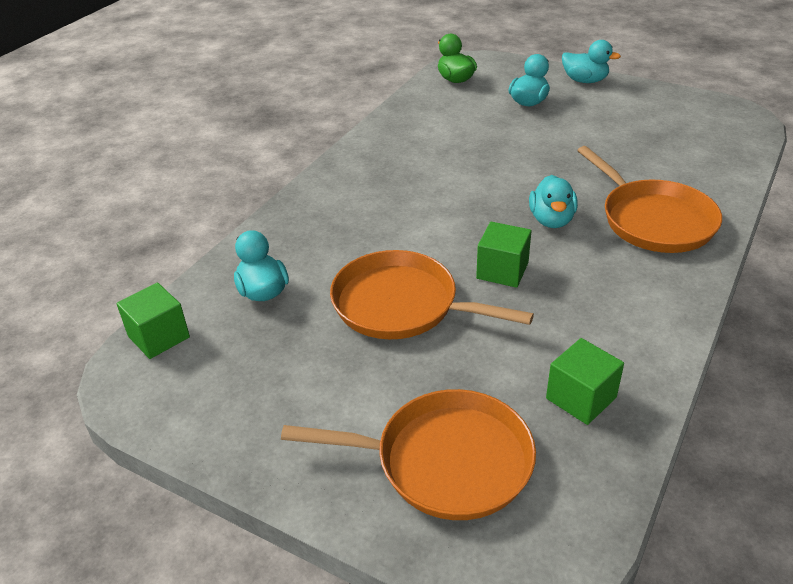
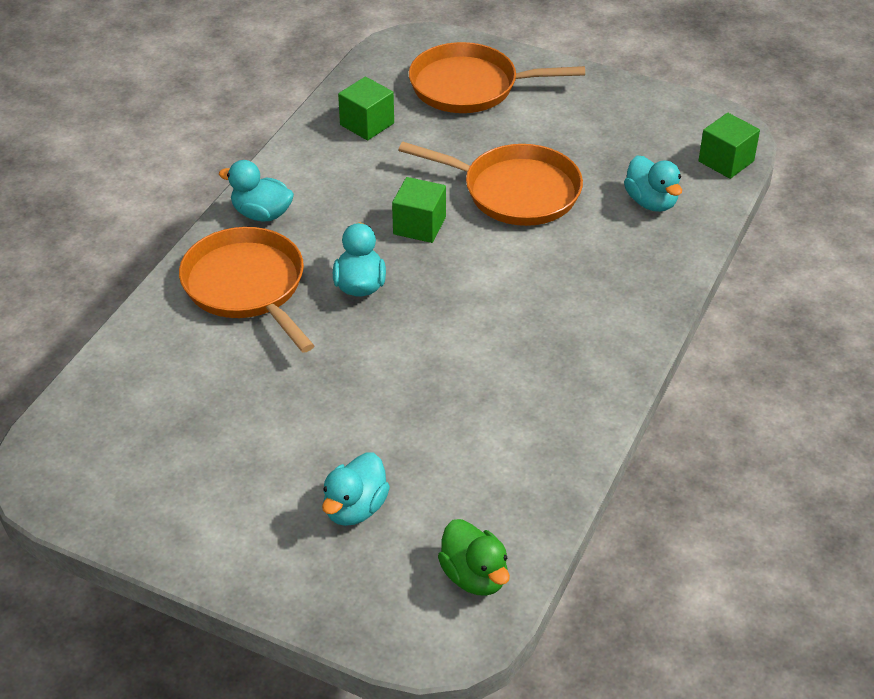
camera: 175 degrees right, 5 degrees up
(585, 81) = (250, 570): turquoise duck -> turquoise duck (261, 214)

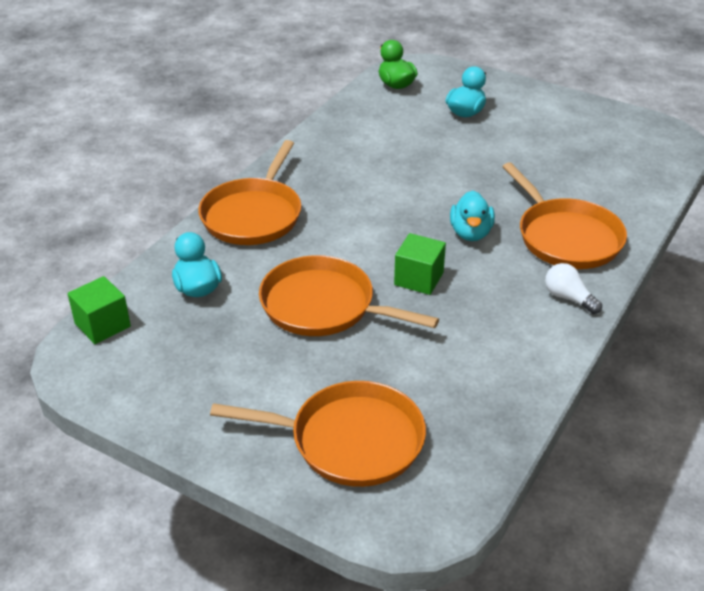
camera: 175 degrees left, 5 degrees down
(261, 214) = (568, 298): turquoise duck -> white light bulb
(367, 124) = (473, 393): green cube -> none
(625, 295) = (253, 215): none -> orange pan

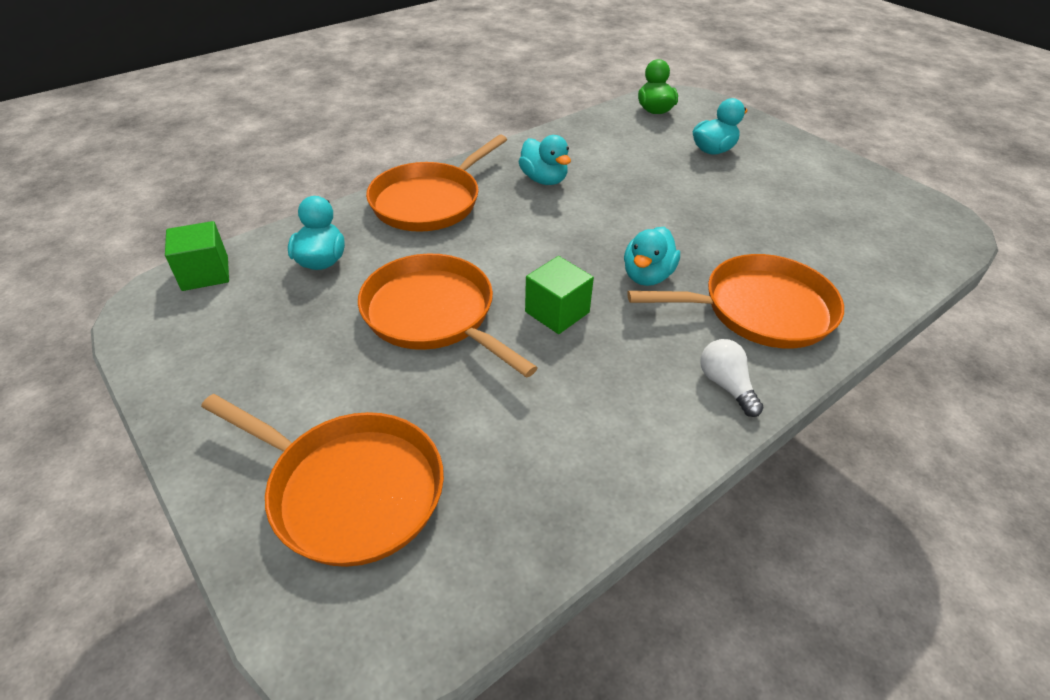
camera: 20 degrees right, 5 degrees up
(339, 172) = (544, 180): none -> turquoise duck
(566, 237) = (760, 309): orange pan -> orange pan turned 90 degrees counterclockwise

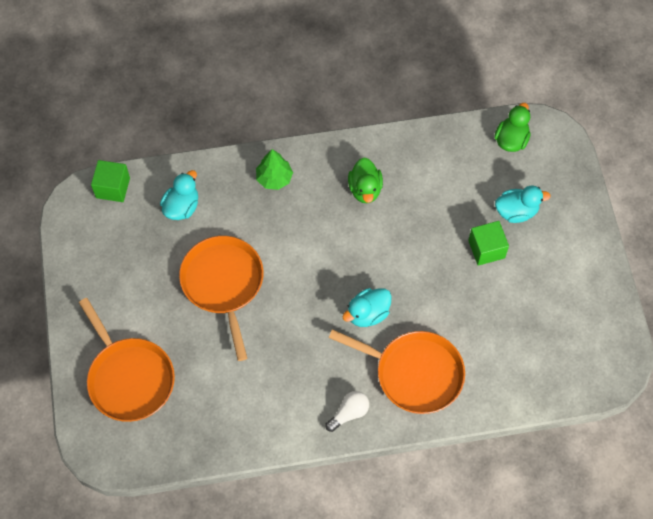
camera: 30 degrees right, 20 degrees up
(429, 201) = (274, 178): orange pan -> green tree
(544, 180) = (365, 189): turquoise duck -> green duck
(557, 312) = (293, 316): green cube -> green cube (486, 249)
(726, 385) = (349, 413): white light bulb -> white light bulb turned 45 degrees clockwise

